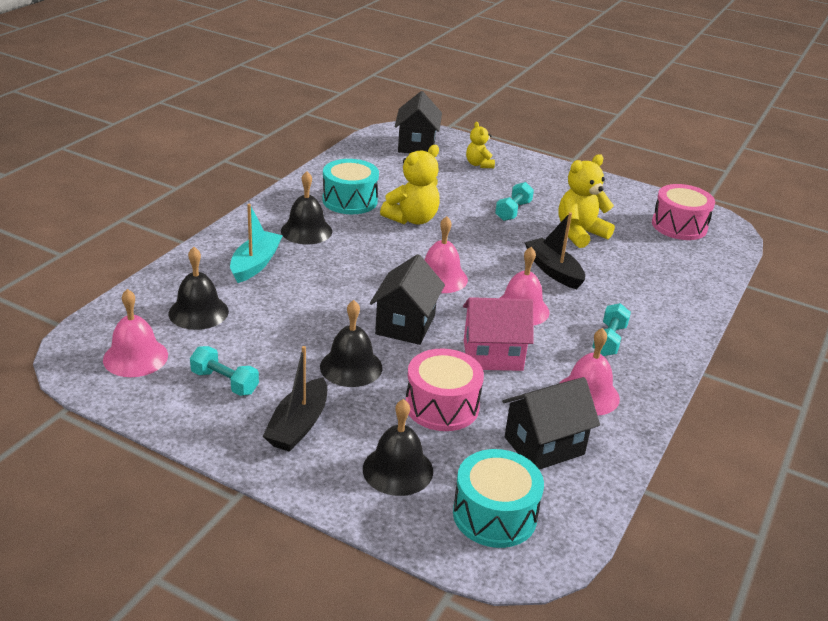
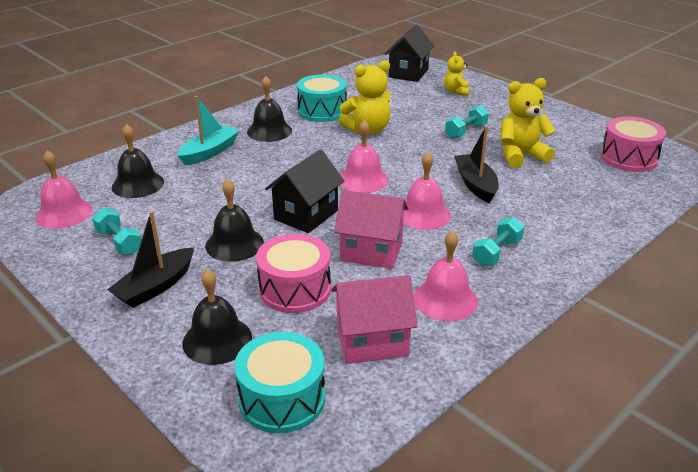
camera: 20 degrees right, 0 degrees up
(544, 446) = (372, 341): black house -> pink house

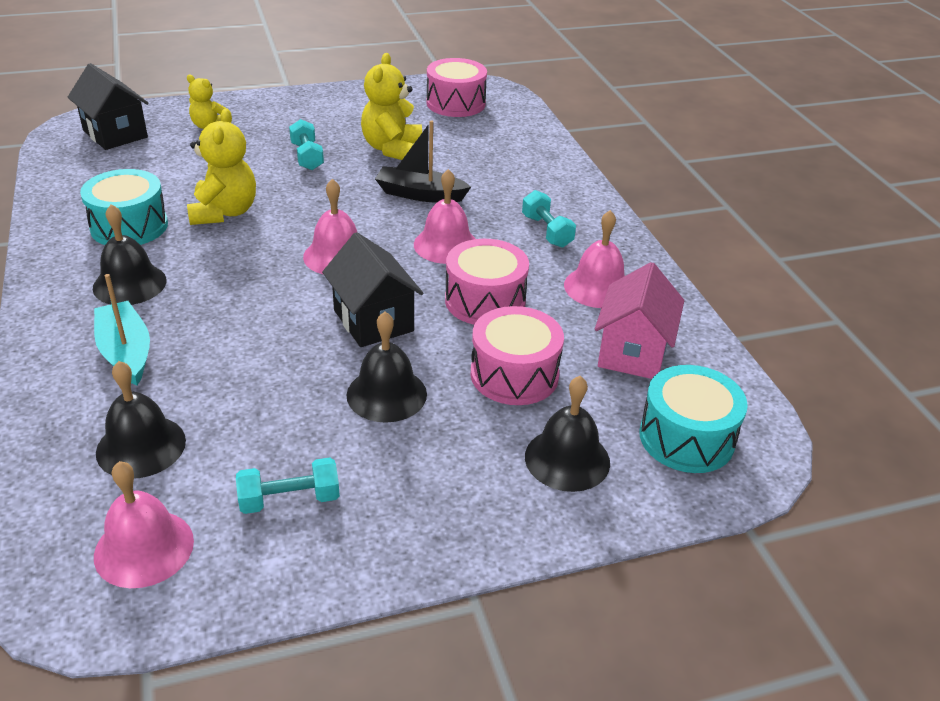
camera: 65 degrees left, 5 degrees up
(155, 287) = (427, 486): black boat -> none
(371, 251) = (485, 301): pink house -> pink drum

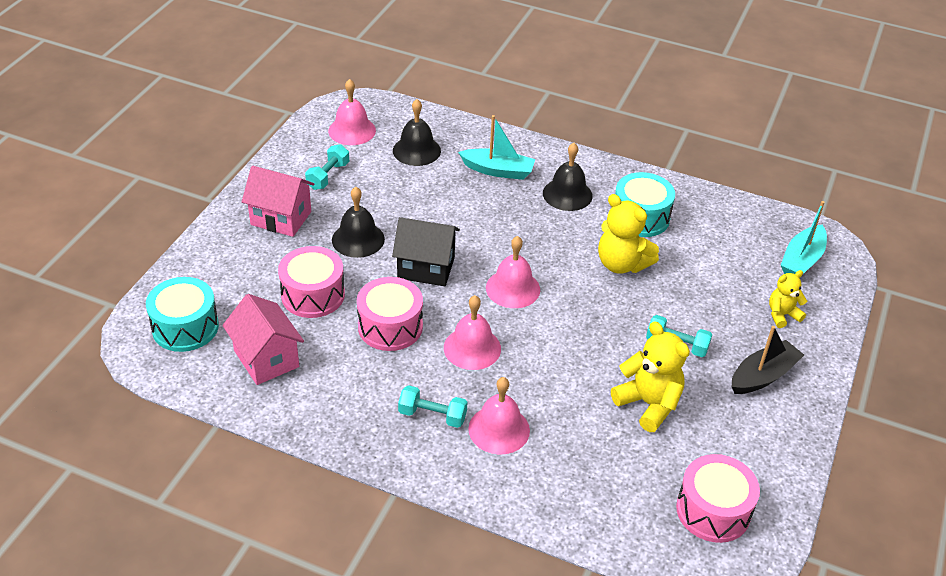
camera: 130 degrees right, 5 degrees up
(115, 134) = (802, 260): black house -> turquoise boat
(420, 194) = (555, 376): black boat -> black boat (763, 376)
(428, 486) = (281, 218): none -> pink house
(567, 459) = (234, 273): black bell -> none
(598, 287) = (340, 392): pink bell -> pink bell (499, 429)

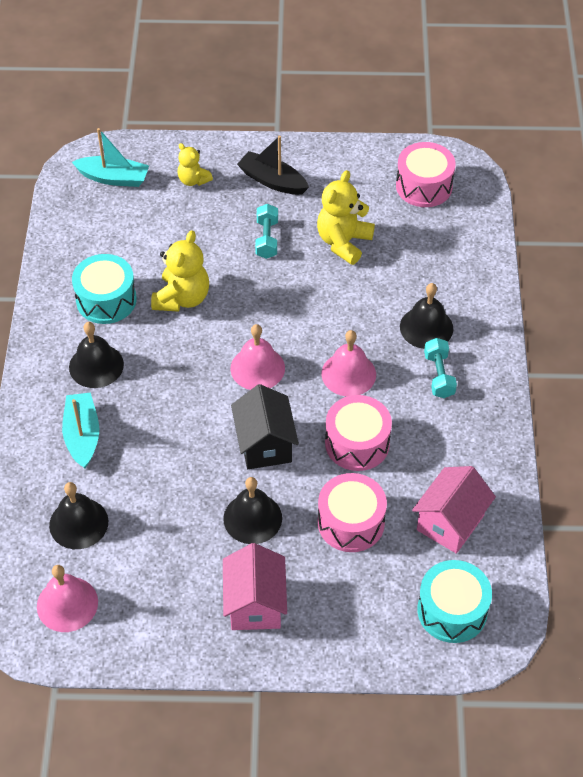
camera: 110 degrees left, 10 degrees up
(328, 176) = (163, 591): turquoise dumbbell -> none
(499, 429) = (426, 327): pink bell -> black bell

